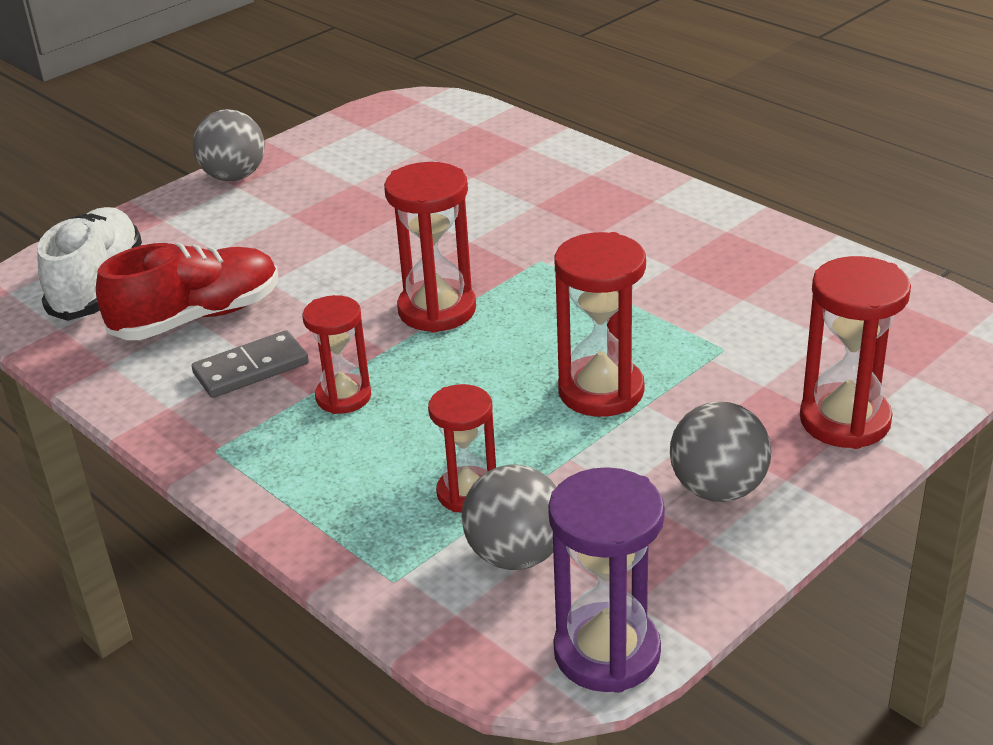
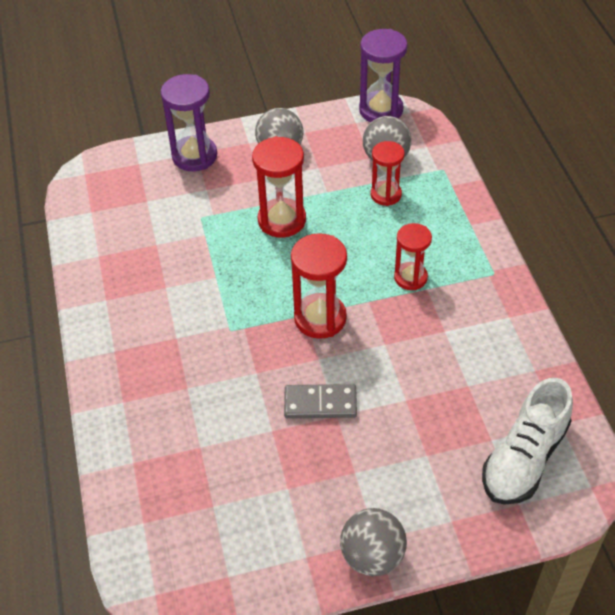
camera: 150 degrees left, 15 degrees up
(197, 317) = (466, 386): red shoe -> none
(251, 368) = (451, 323): grey domino -> grey domino (320, 403)
(844, 420) = (194, 156): red hourglass -> purple hourglass

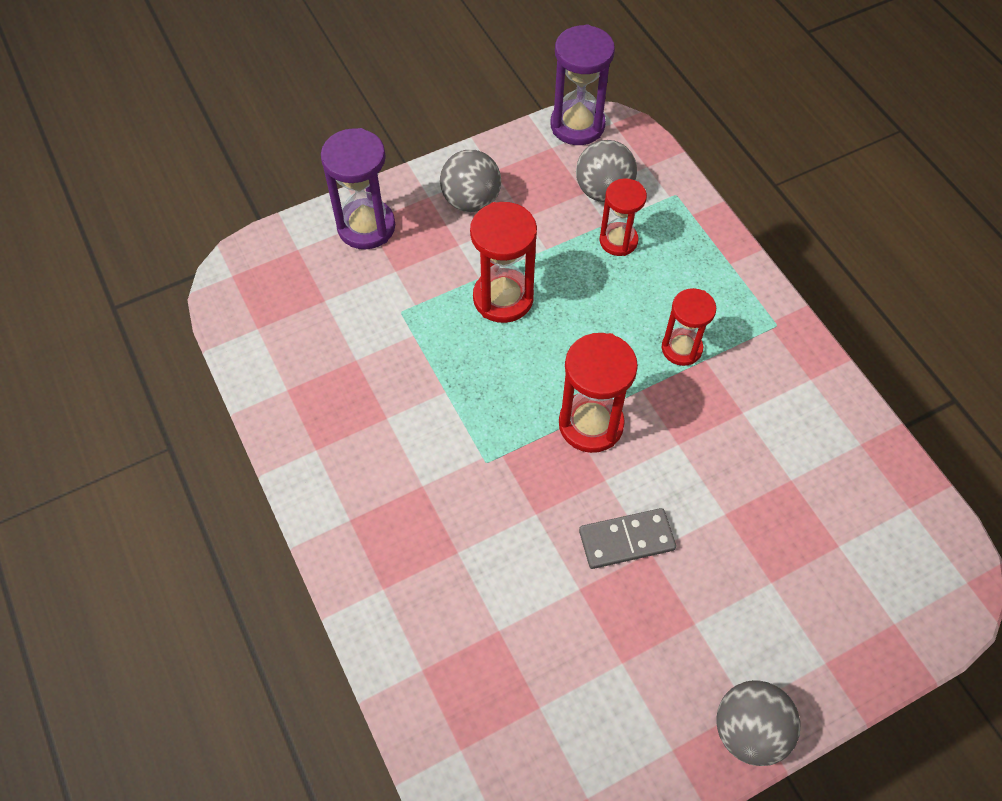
camera: 15 degrees left, 10 degrees up
(524, 458) = (883, 562): white shoe -> none

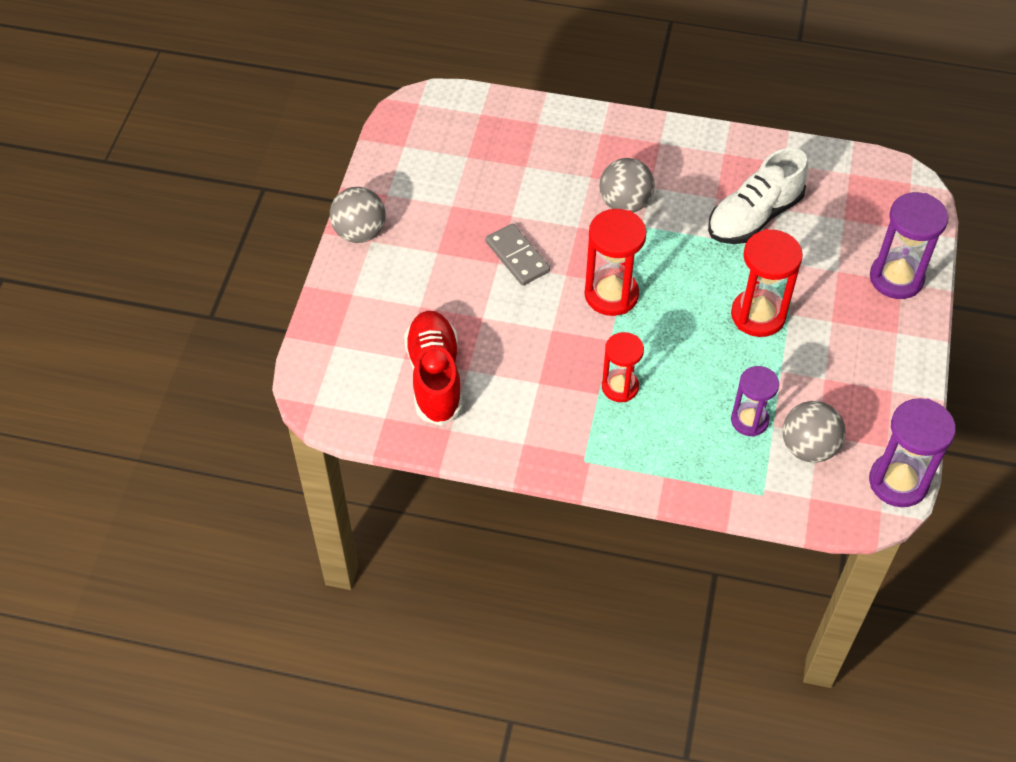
camera: 130 degrees right, 5 degrees down
(384, 371) = (754, 216): none -> white shoe
(471, 201) = (870, 355): grey ball -> grey ball (625, 203)
(618, 241) = (749, 420): red hourglass -> purple hourglass
(626, 540) = (517, 257): grey domino -> grey domino turned 60 degrees counterclockwise
(828, 501) = (435, 377): none -> red shoe

